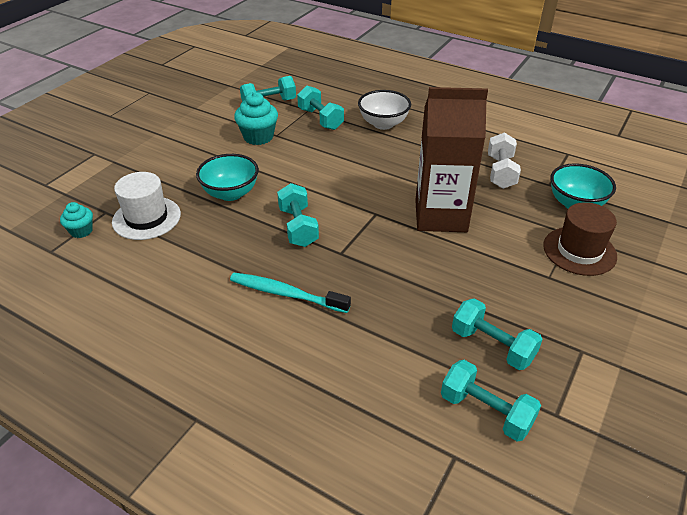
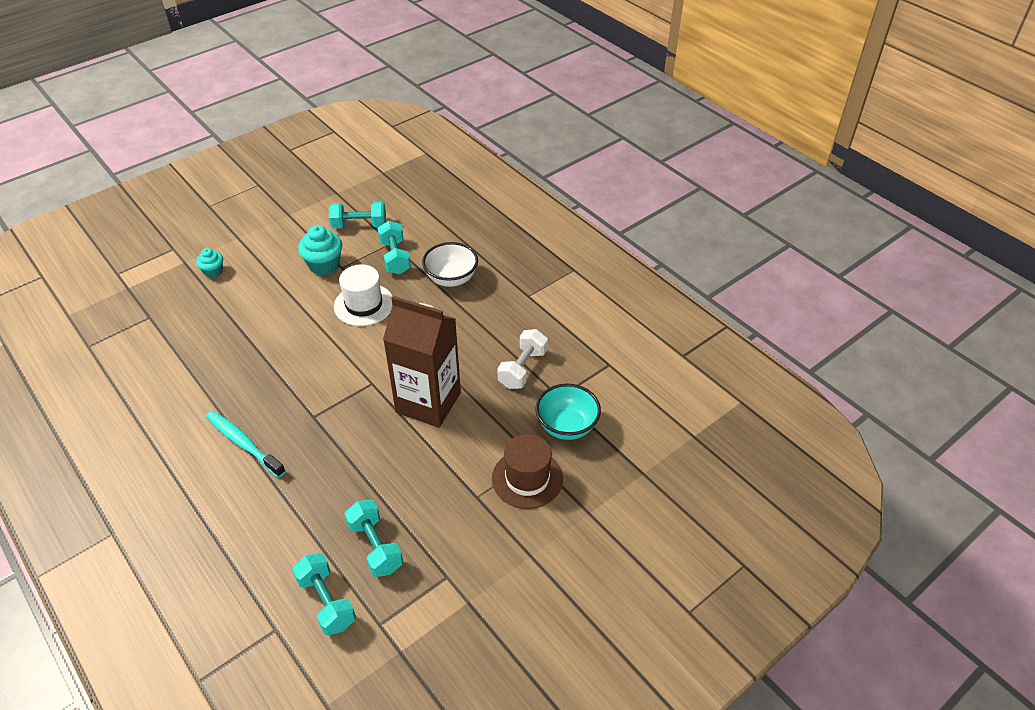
camera: 20 degrees right, 5 degrees up
(81, 231) = (121, 332): turquoise cupcake -> turquoise cupcake (213, 272)
(146, 218) = (178, 332): white hat -> white hat (364, 305)
(230, 193) = (261, 325): turquoise bowl -> none
(298, 227) = (295, 378): turquoise dumbbell -> none

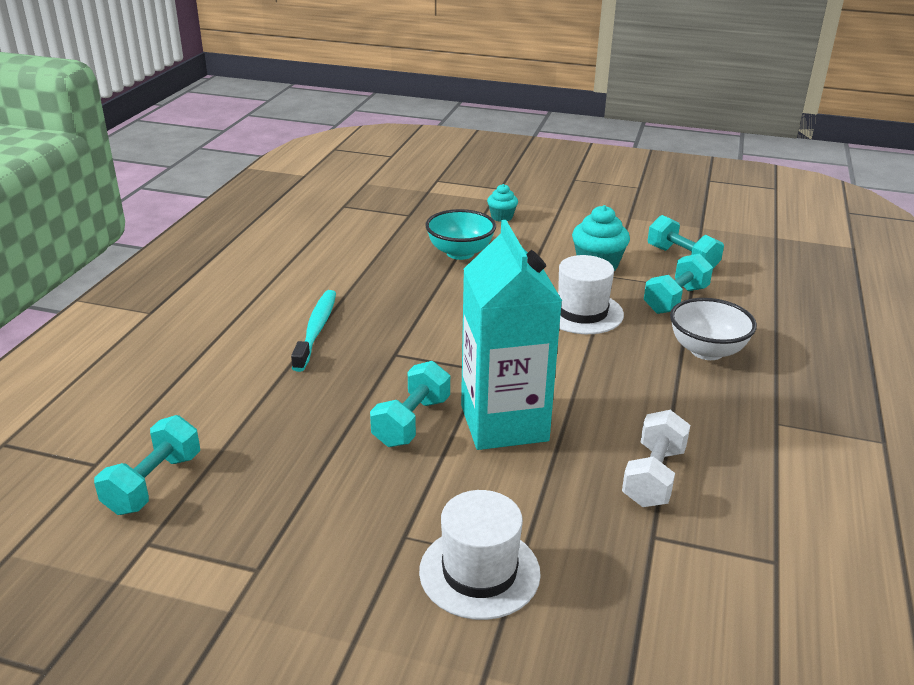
camera: 55 degrees right, 15 degrees down
(375, 546) = (257, 484): turquoise dumbbell -> turquoise dumbbell (411, 422)
(428, 402) = (504, 423): brown carton -> turquoise carton
(523, 369) = (653, 477): white dumbbell -> white dumbbell turned 60 degrees counterclockwise
(527, 478) = (479, 572): brown hat -> white hat
(566, 426) = (611, 570): turquoise bowl -> turquoise bowl (460, 253)

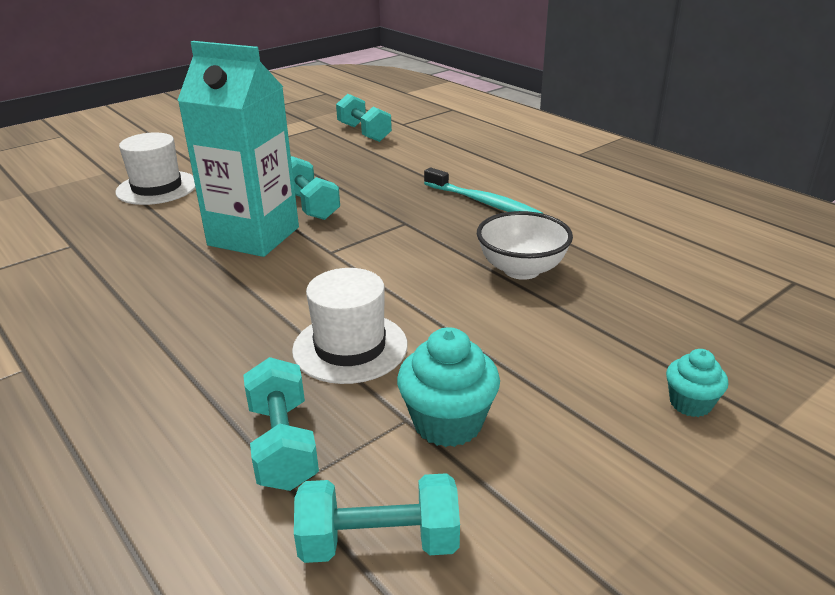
camera: 125 degrees right, 0 degrees up
(460, 253) = (582, 320): turquoise bowl -> none
(653, 477) = (104, 270): white dumbbell -> none
(706, 351) = (166, 398): white bowl -> white bowl (521, 269)

